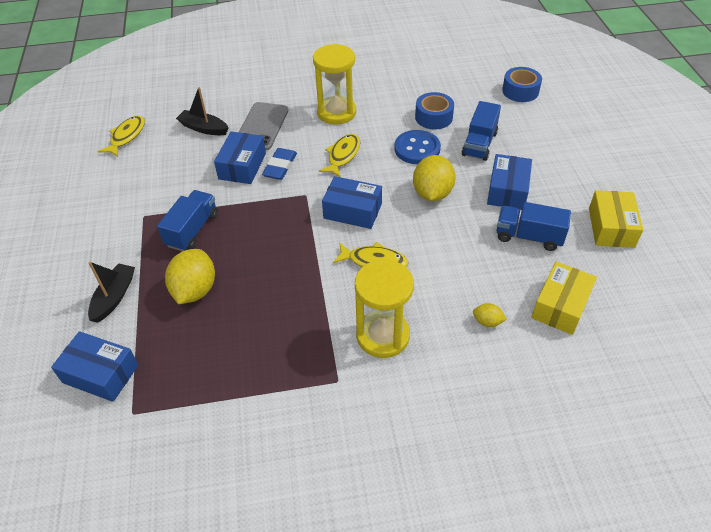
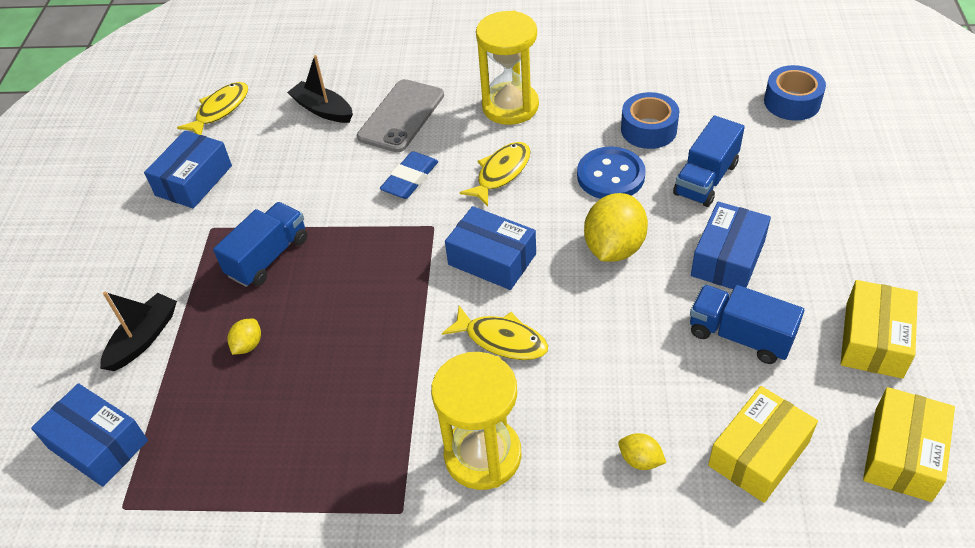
camera: 15 degrees right, 0 degrees up
(195, 290) = (248, 345): yellow lemon -> yellow lemon, size x0.48
(242, 166) = (359, 172): blue box -> blue box (194, 180)
(647, 292) = (902, 454): none -> yellow box

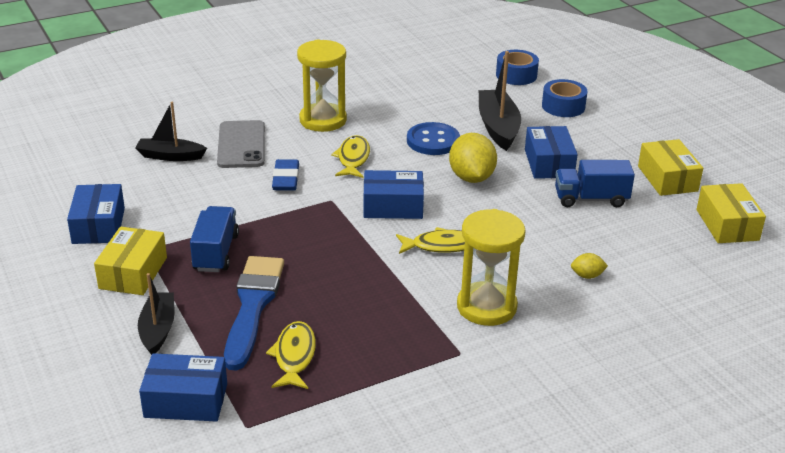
camera: 35 degrees left, 15 degrees down
(220, 110) = (75, 177): yellow fish -> yellow fish (294, 356)
(248, 345) = (253, 306): yellow lemon -> blue brush
(648, 129) = (435, 110): blue tape -> blue tape (563, 106)
(706, 179) = (498, 127): blue truck -> black boat
(758, 454) = (652, 250): yellow box -> yellow box (133, 273)

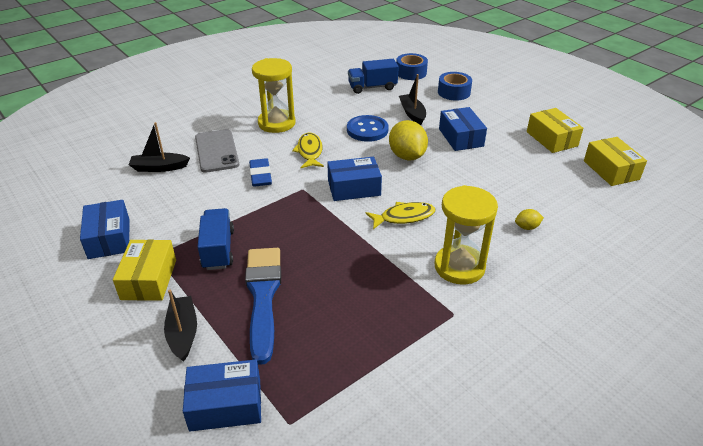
camera: 10 degrees left, 5 degrees up
(294, 356) = (313, 340): yellow fish -> none
(498, 127) = (412, 113): black boat -> black boat, size x0.66
(591, 199) = (503, 162): blue truck -> blue truck (372, 87)

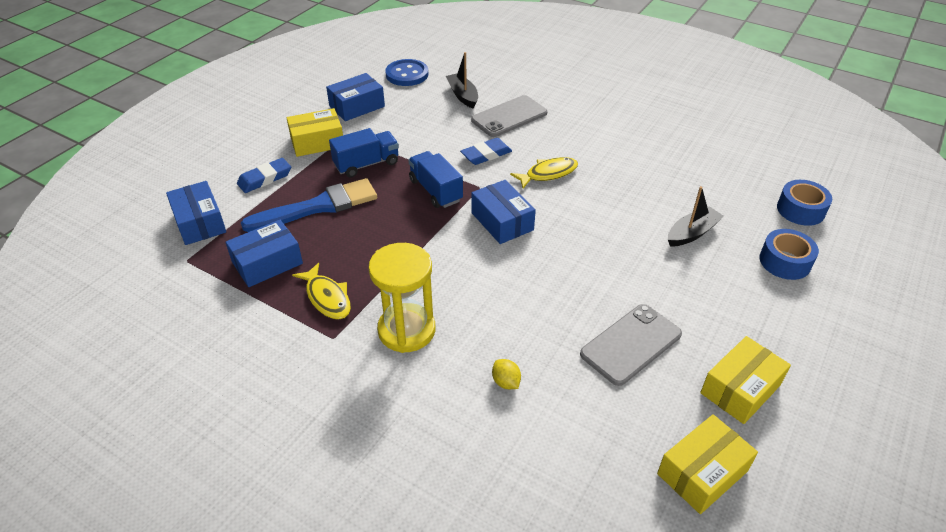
camera: 70 degrees right, 5 degrees up
(183, 333) = (265, 178): black boat -> blue eraser
(276, 123) = (586, 137): yellow hourglass -> none
(367, 130) = (623, 204): blue button -> blue button (407, 74)
(372, 87) = (727, 185): blue truck -> blue truck (435, 190)
(404, 217) = (471, 270): yellow fish -> yellow fish (327, 298)
(407, 156) = (590, 248): yellow lemon -> none
(461, 137) = (668, 289): blue box -> blue box (267, 263)
(506, 166) = (631, 344): none -> grey phone

